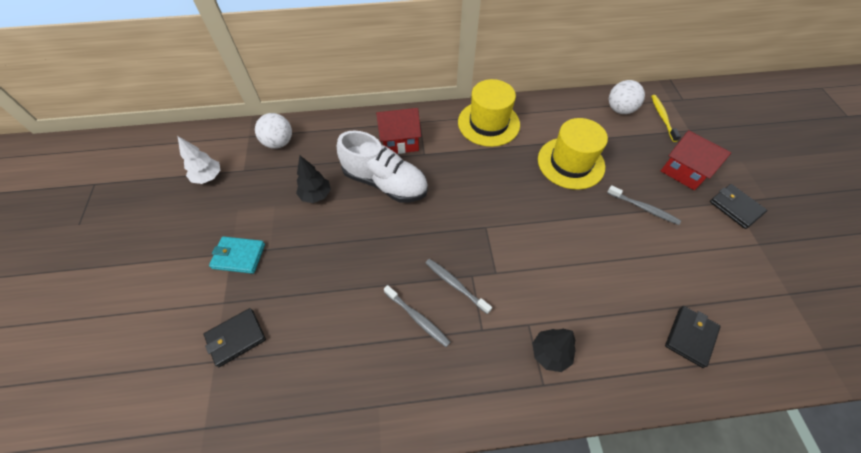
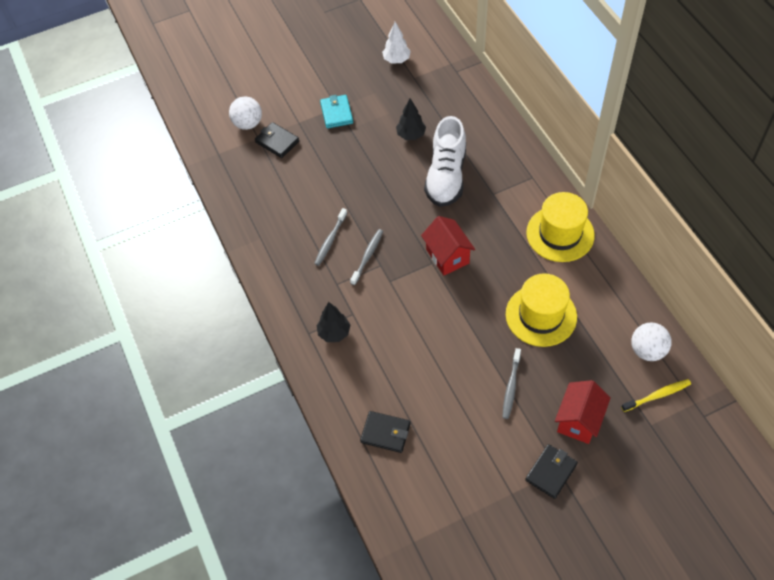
camera: 75 degrees right, 0 degrees up
(279, 143) = (453, 86): white ball -> white ball (248, 123)
(400, 142) = (497, 171): red house -> red house (447, 256)

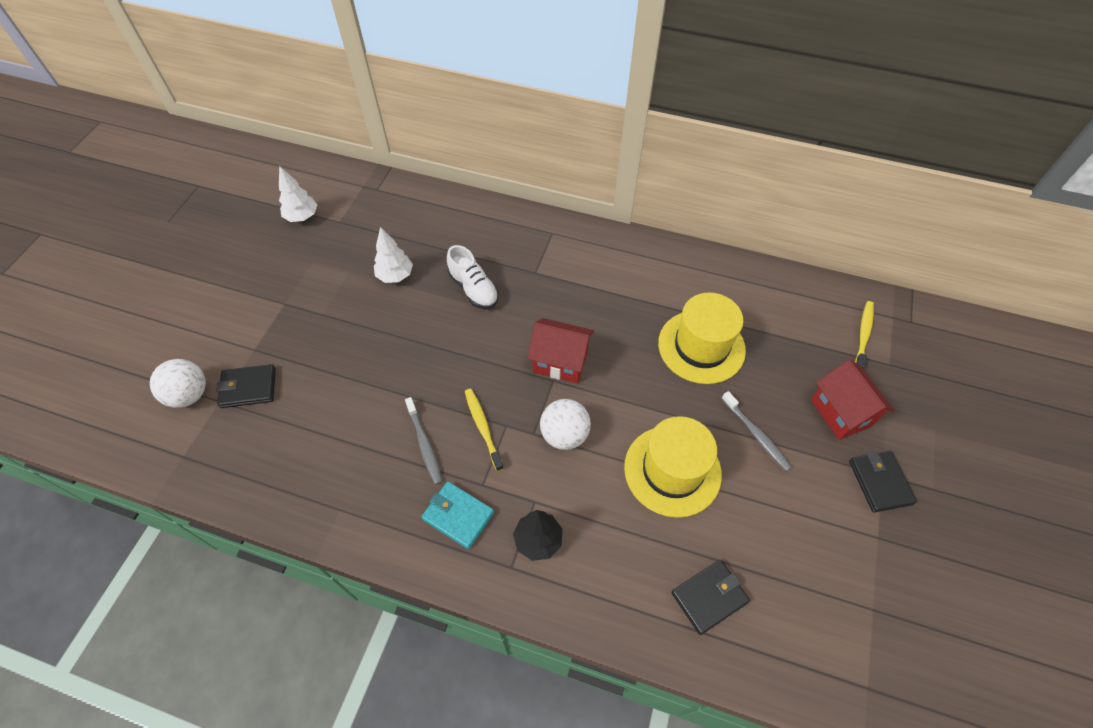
camera: 50 degrees left, 0 degrees up
(336, 113) = (290, 310): turquoise wallet -> turquoise wallet (458, 516)
(367, 256) = (483, 427): grey toothbrush -> yellow toothbrush
(411, 135) = (395, 276): black tree -> white tree
(446, 176) = (473, 289): white shoe -> white shoe, size x0.62
(560, 234) = (631, 263): yellow hat -> yellow hat (672, 470)
(647, 350) = (811, 304): white ball -> white ball (564, 435)

